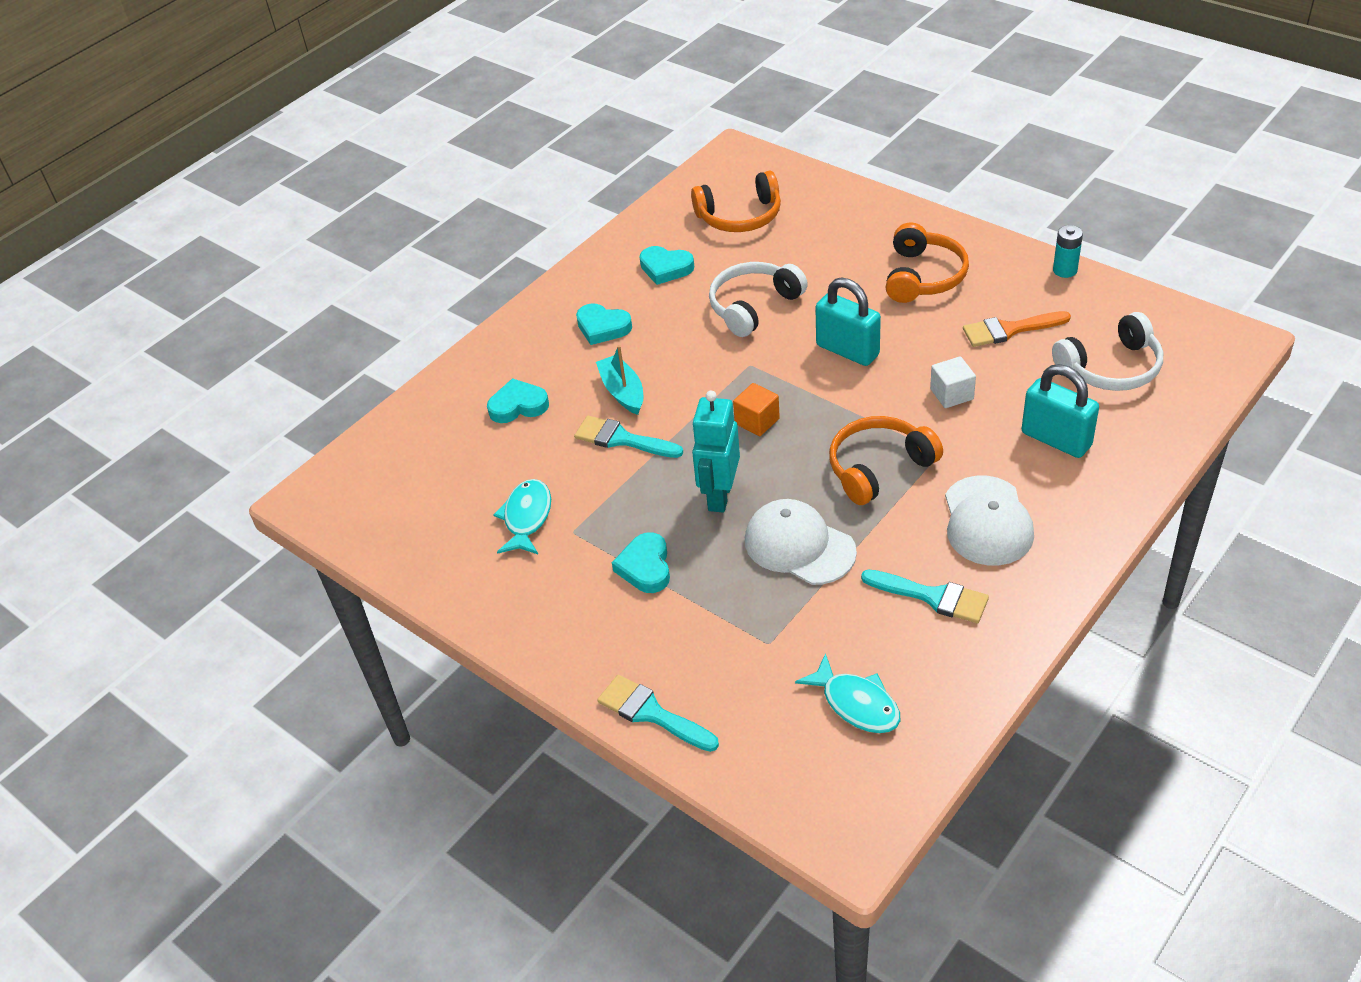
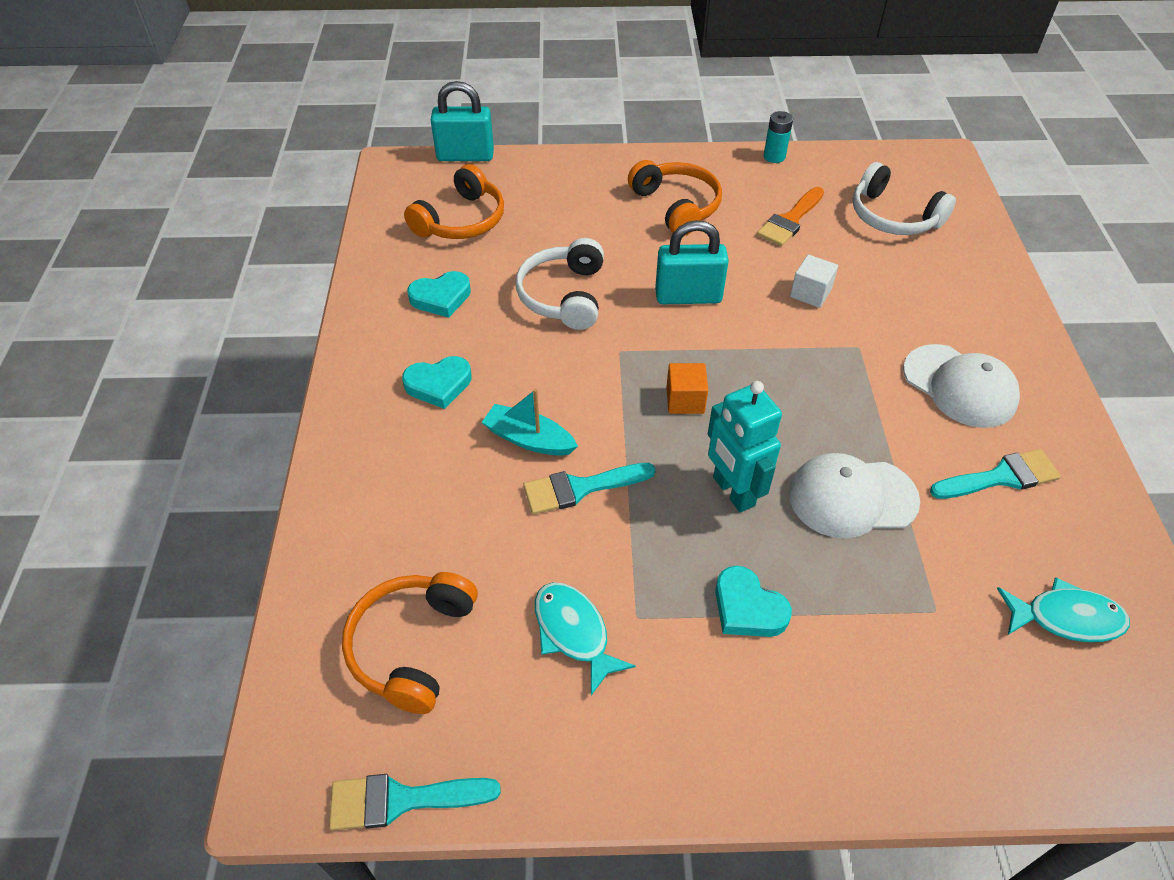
camera: 45 degrees left, 5 degrees up
(518, 406) = (433, 513): turquoise heart -> none
(651, 713) = (926, 763): turquoise brush -> turquoise brush (401, 800)
(879, 468) = (830, 386): orange headphones -> orange headphones (412, 645)
(1056, 439) = (924, 291): turquoise padlock -> turquoise padlock (465, 156)
(1111, 368) = (893, 216): white headphones -> white headphones turned 105 degrees clockwise

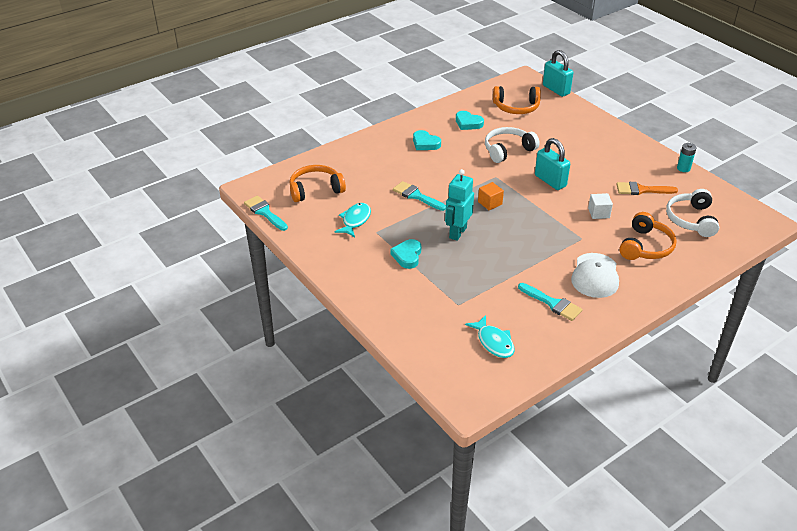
camera: 55 degrees right, 10 degrees down
(529, 439) = (425, 175): turquoise boat -> none
(676, 206) = (604, 155): orange headphones -> orange headphones (645, 246)
(852, 497) = (490, 264): white cap -> none

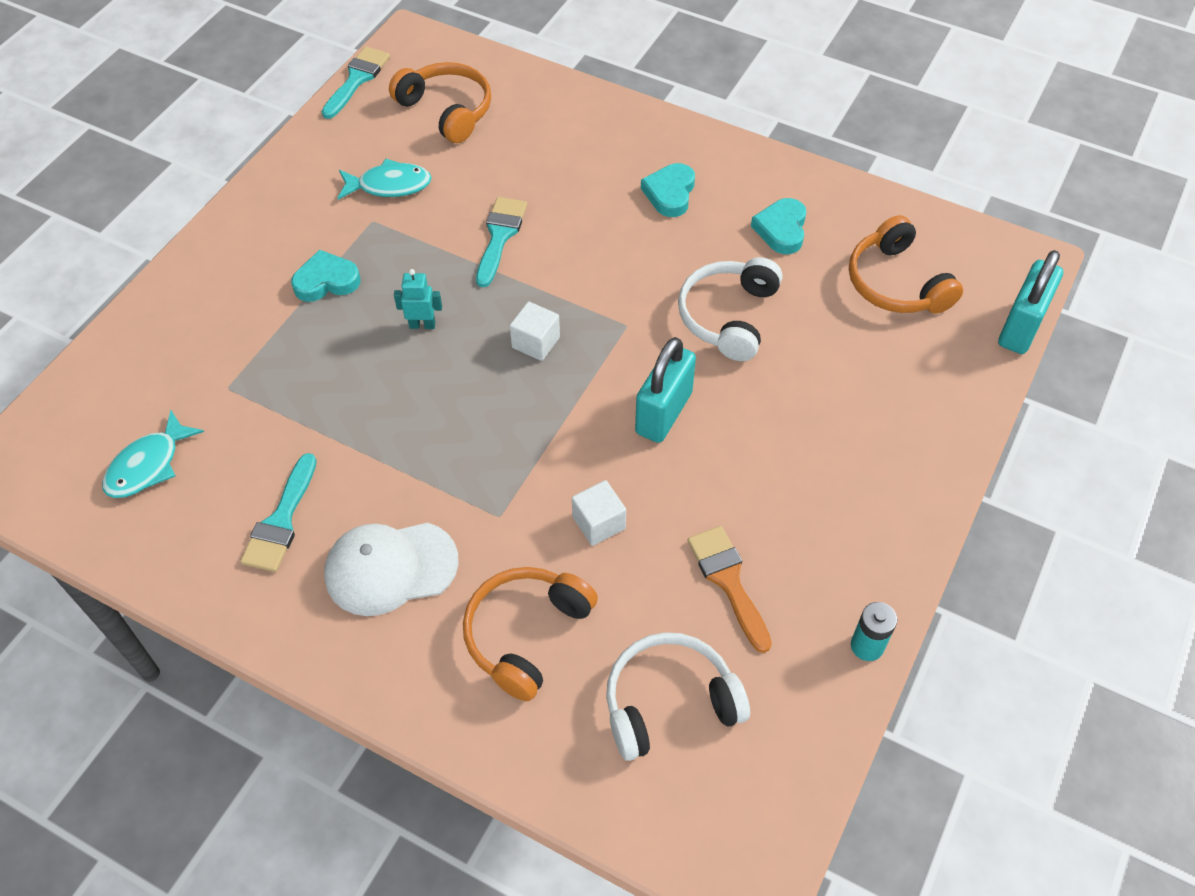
camera: 65 degrees right, 15 degrees up
(457, 233) = (422, 325): turquoise robot -> turquoise robot, size x0.55
(490, 203) = (536, 342): orange cube -> white cube
(508, 150) = (728, 316): white headphones -> white headphones turned 105 degrees counterclockwise
(645, 246) = (526, 634): orange headphones -> orange headphones turned 120 degrees clockwise

